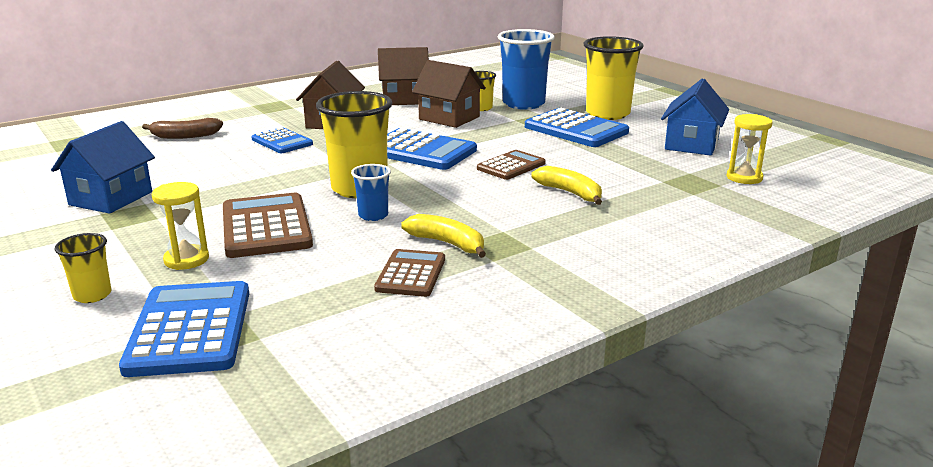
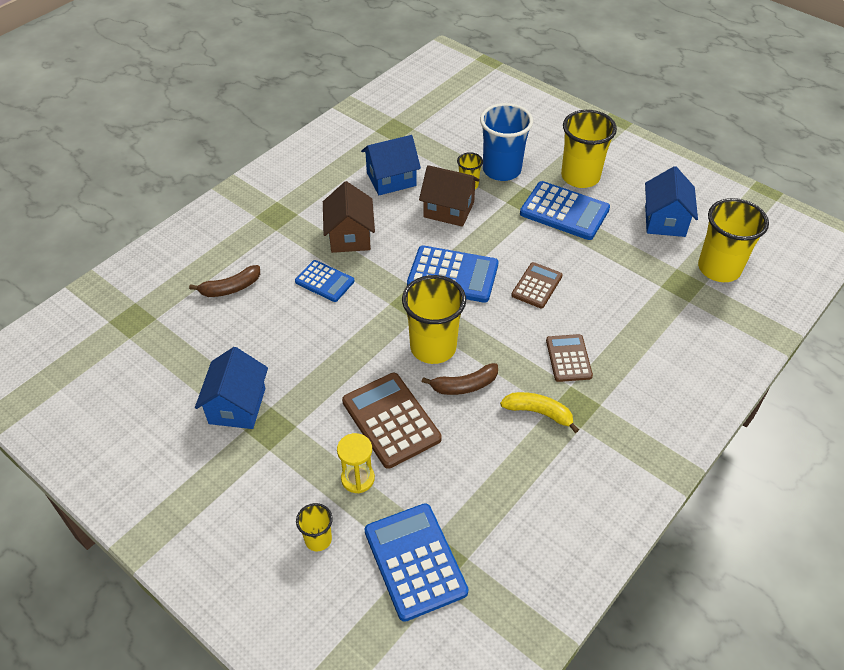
camera: 15 degrees left, 25 degrees up
(373, 215) = (464, 385): blue cup -> brown banana
(404, 99) = (391, 179): brown house -> blue house
(411, 274) = (531, 459): brown calculator -> brown calculator (568, 358)
(570, 193) = (598, 319): yellow banana -> none
(744, 178) = (719, 268): yellow hourglass -> yellow cup

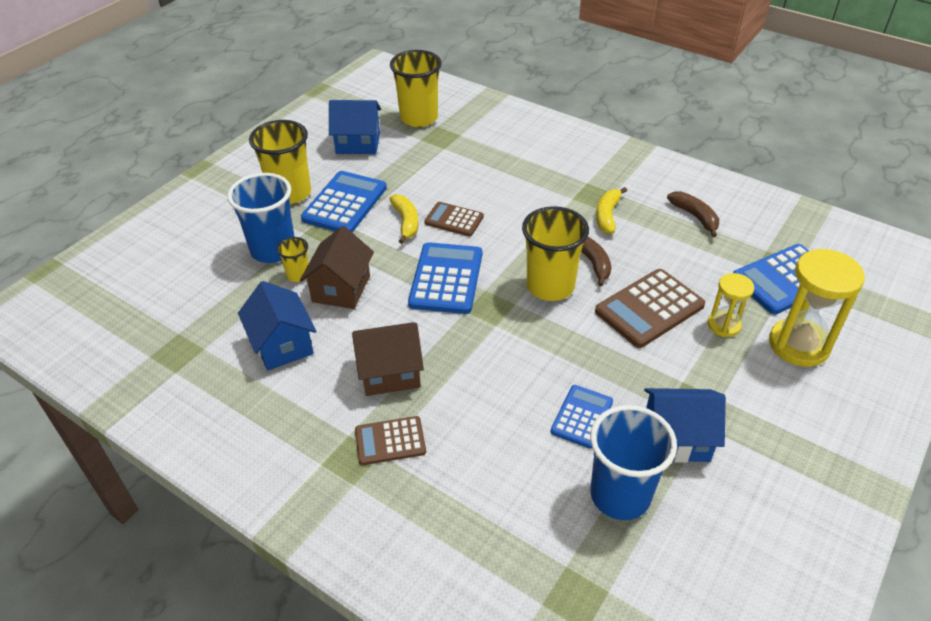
camera: 95 degrees left, 5 degrees down
(198, 358) = (620, 495): none -> blue cup
(231, 288) = (496, 485): brown banana -> brown banana (695, 216)
(318, 539) = (799, 345): yellow cup -> yellow hourglass
(324, 281) = (470, 387): blue calculator -> blue calculator (582, 417)
(535, 252) = (406, 222): none -> yellow banana
(568, 358) = (541, 199): brown calculator -> brown calculator (390, 441)

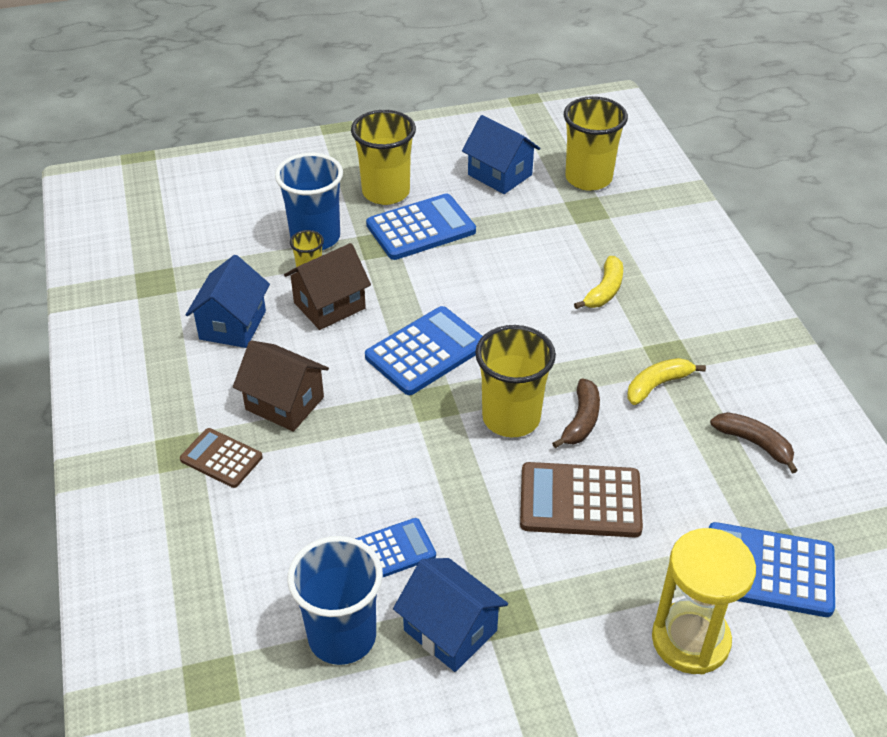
camera: 40 degrees right, 0 degrees up
(406, 222) = (453, 277): yellow banana -> yellow banana (604, 290)
(454, 220) = (499, 300): brown calculator -> none
(695, 216) = (754, 443): brown banana -> brown banana turned 60 degrees counterclockwise
(723, 325) = (635, 567): yellow hourglass -> none

